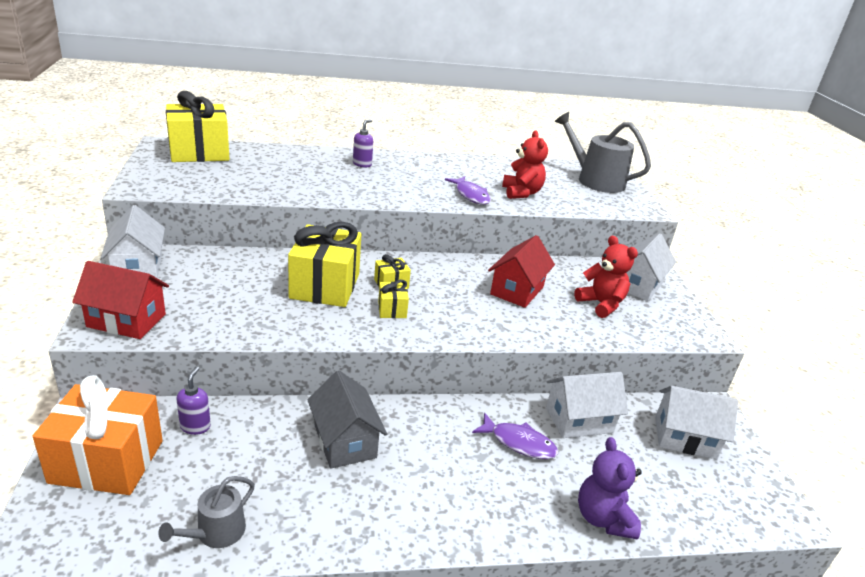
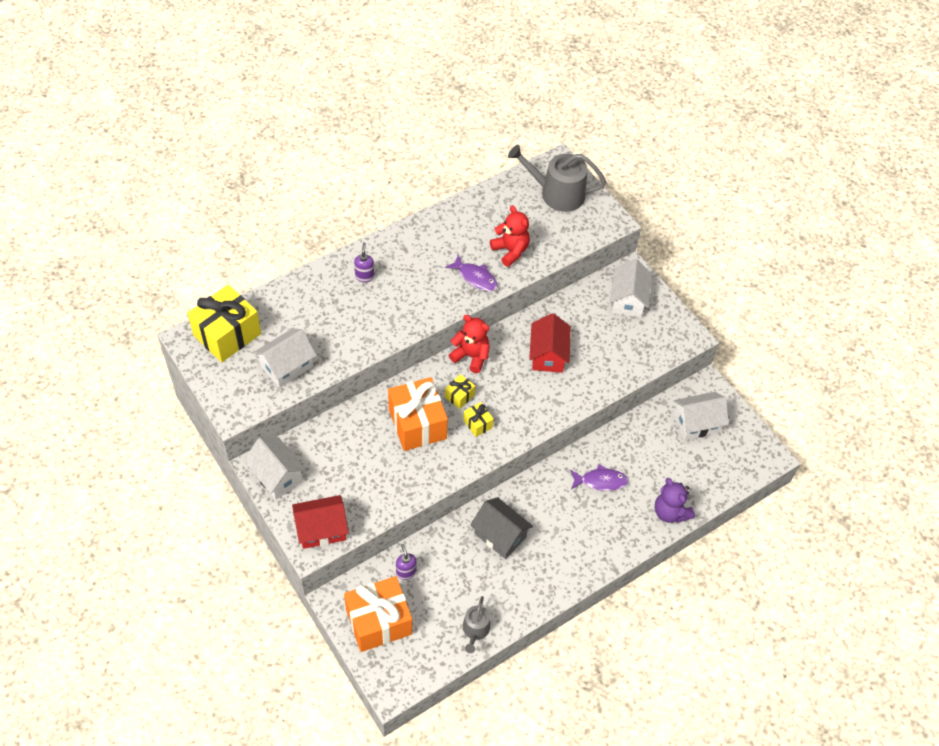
camera: 25 degrees left, 25 degrees up
(325, 286) = (417, 424): yellow gift -> orange gift
(579, 420) = (628, 442): white house -> white house (287, 366)
(601, 304) = (611, 339): red teddy bear -> red teddy bear (471, 356)

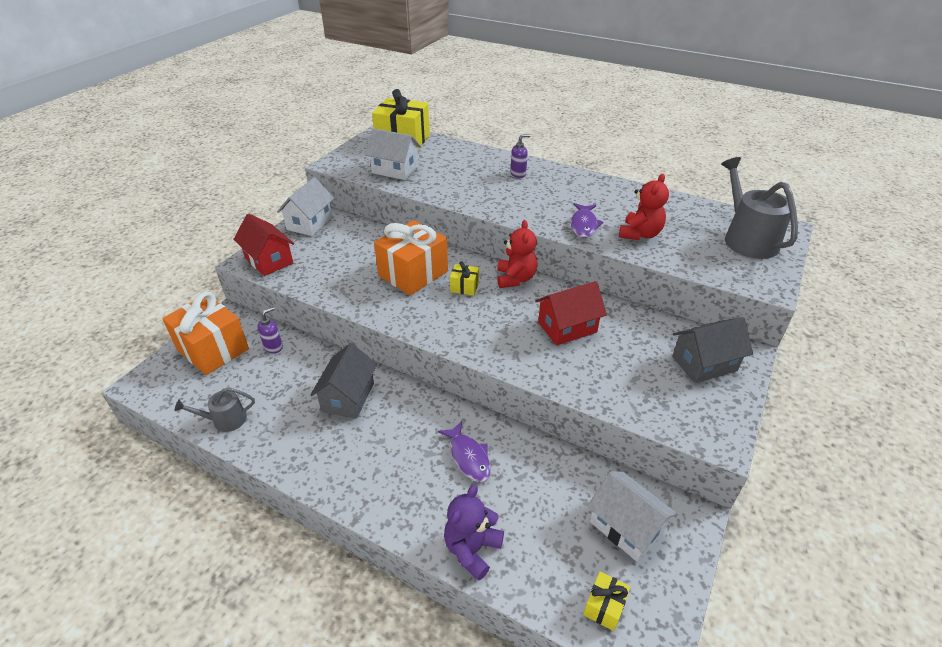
camera: 65 degrees right, 15 degrees down
(477, 424) = (442, 309): yellow gift -> yellow gift (604, 606)
(628, 300) = (704, 363): white house -> grey house

